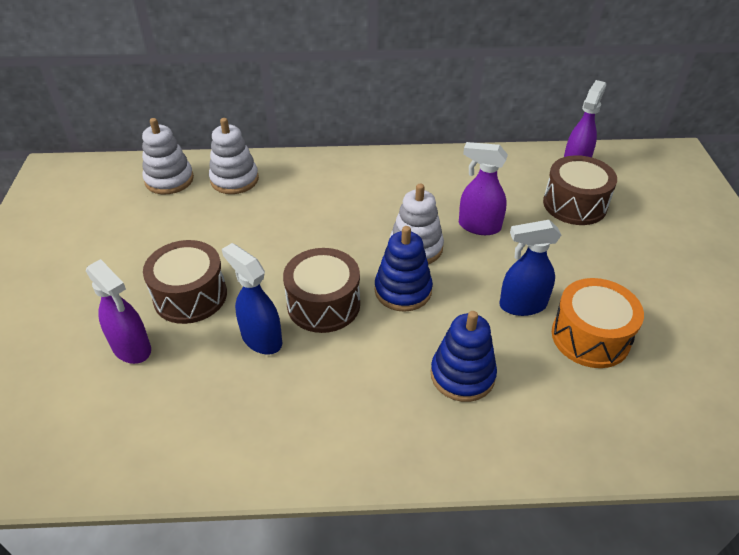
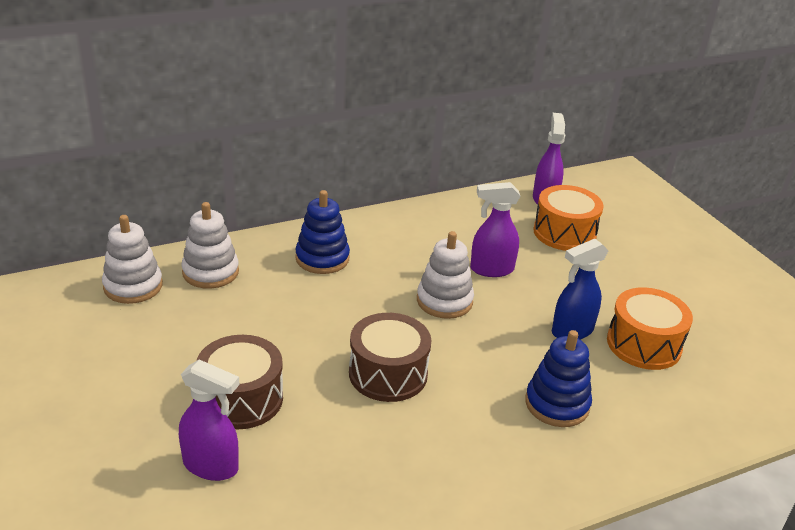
camera: 25 degrees left, 10 degrees down
(261, 339) = (346, 421): blue spray bottle -> none
(403, 290) = (457, 343): blue stacking toy -> blue stacking toy (322, 258)
(574, 204) = (564, 233): brown drum -> orange drum

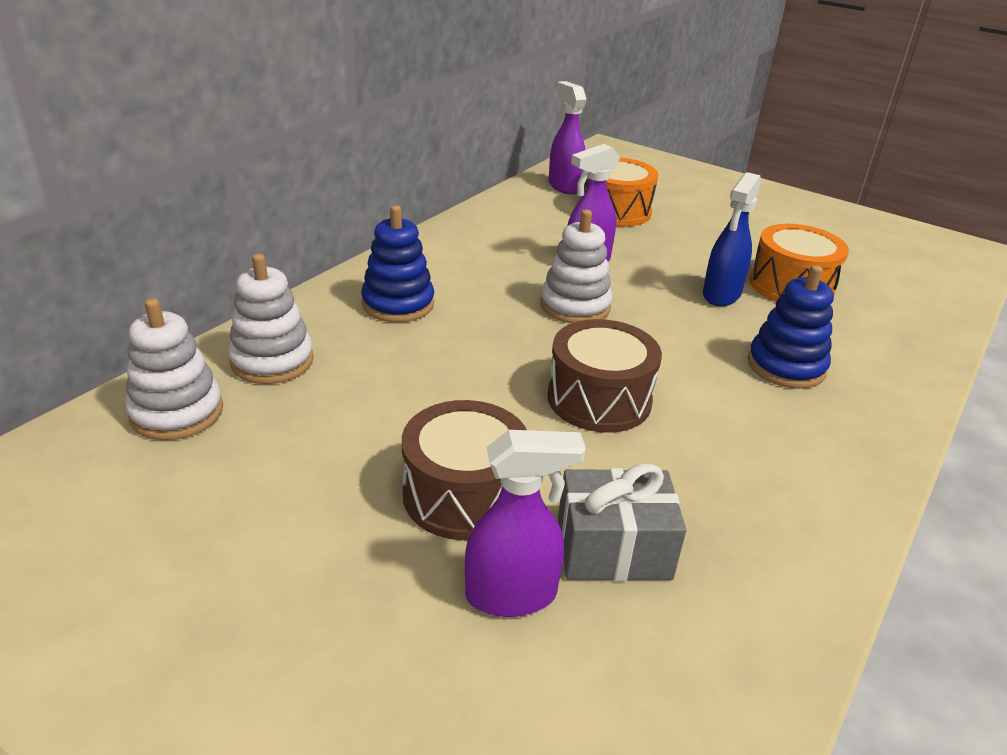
camera: 30 degrees left, 0 degrees up
(294, 468) = (613, 549): none -> grey gift

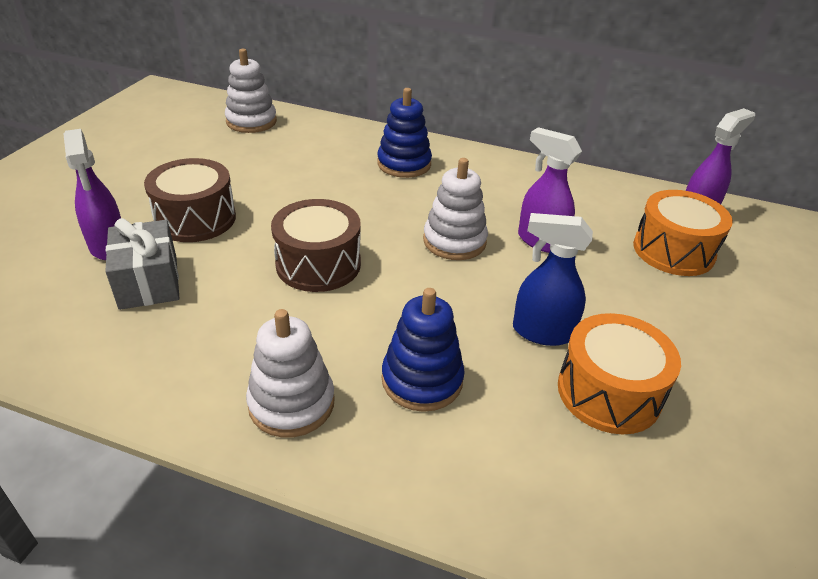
camera: 75 degrees right, 5 degrees up
(272, 361) = (311, 136): white stacking toy -> white stacking toy (291, 403)

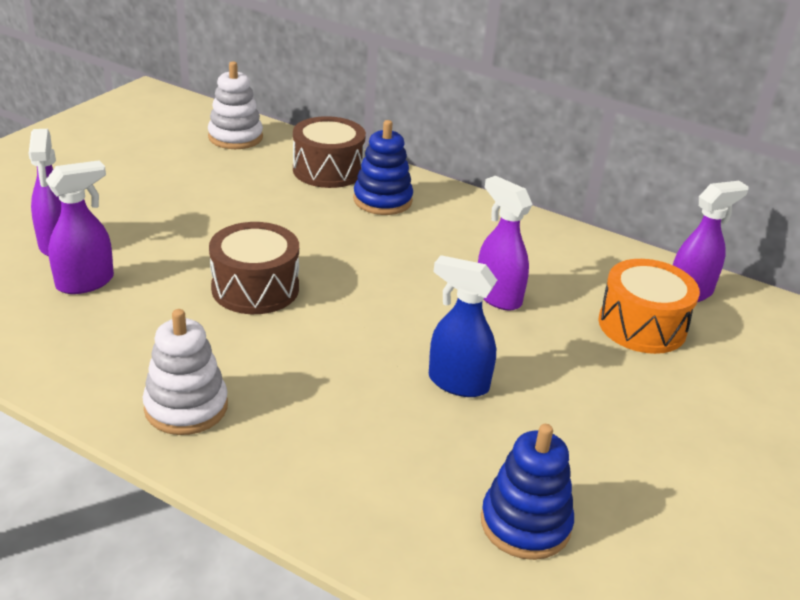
camera: 10 degrees right, 5 degrees down
(148, 282) = (86, 282): grey gift -> purple spray bottle
(195, 219) = (148, 229): brown drum -> brown drum (328, 170)
(422, 380) = (317, 407): blue stacking toy -> blue stacking toy (525, 524)
(454, 241) = (404, 285): white stacking toy -> none
(608, 392) = (500, 446): orange drum -> none

